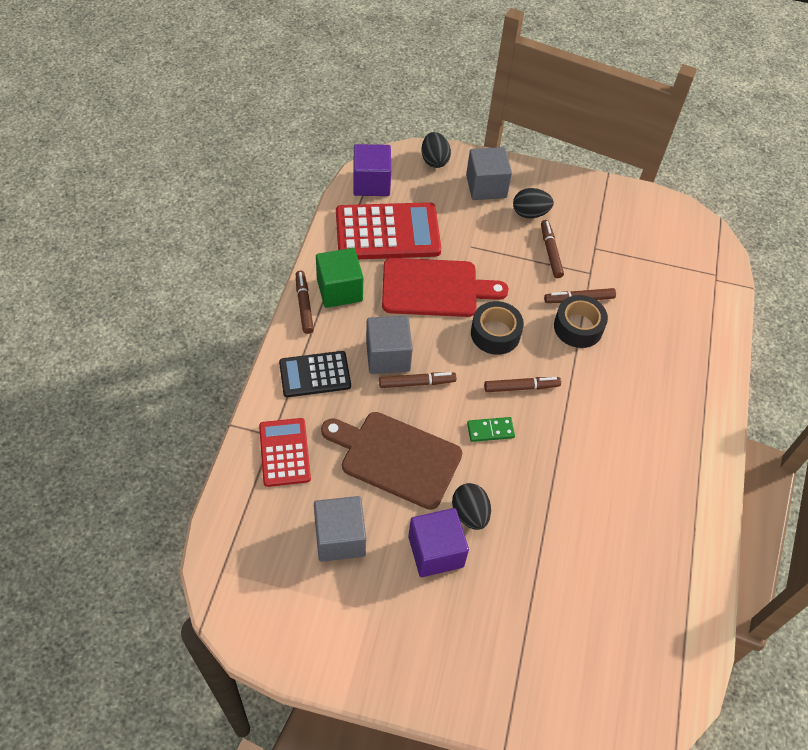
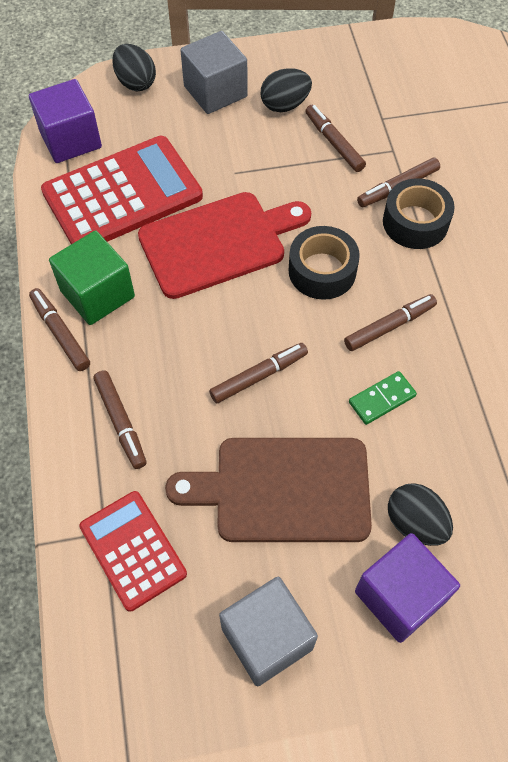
camera: 20 degrees left, 5 degrees up
(315, 374) = (121, 422): black calculator -> brown marker
(388, 356) = (204, 356): grey cube -> none

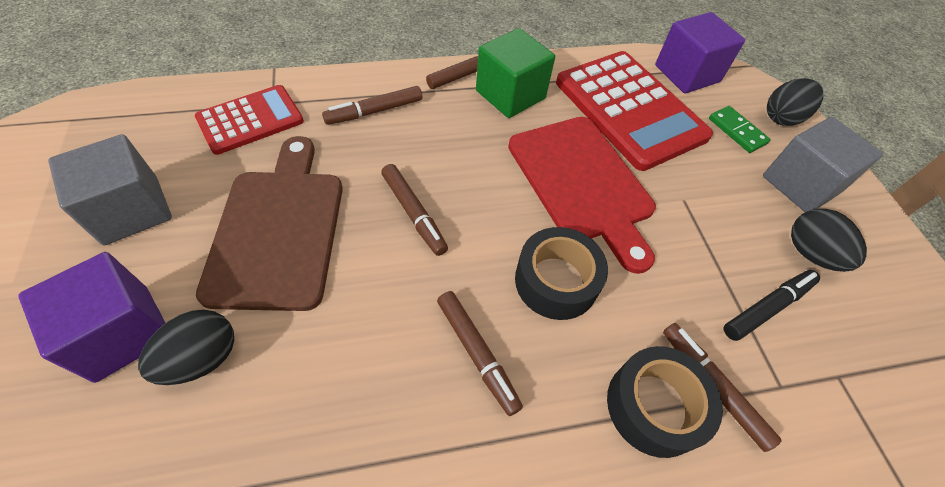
camera: 85 degrees right, 5 degrees down
(334, 143) = (767, 308): brown marker -> black marker
(382, 399) = (372, 335): green domino -> green domino (737, 131)

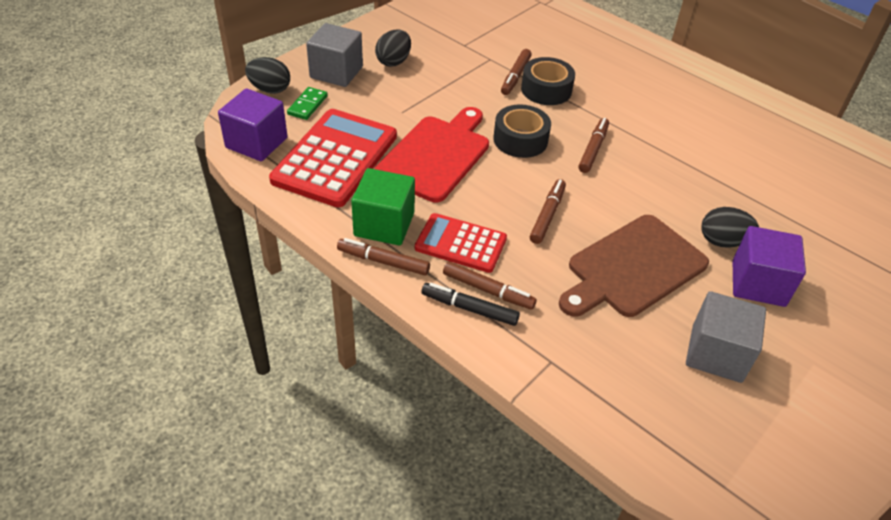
camera: 125 degrees left, 10 degrees down
(250, 120) = (582, 359): red calculator -> red calculator (460, 243)
(767, 308) = (449, 69): black marker -> black marker (469, 309)

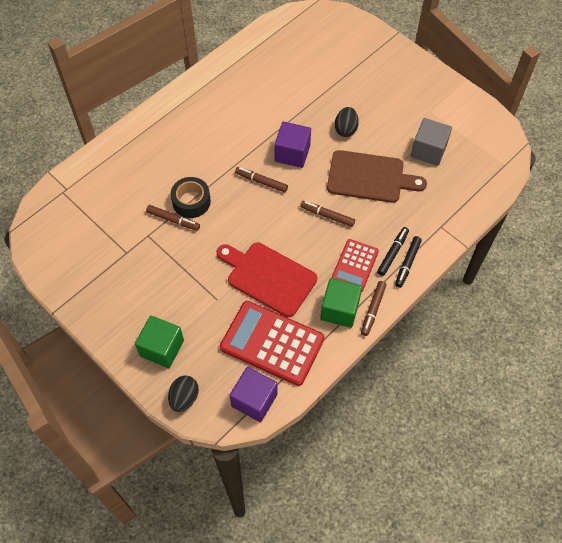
camera: 85 degrees left, 15 degrees up
(307, 105) = (207, 367): green domino -> none
(336, 72) = (162, 348): grey cube -> green cube
(393, 61) = (148, 305): black egg -> none
(488, 290) = (392, 253): brown marker -> black marker
(520, 140) = (251, 224): black tape -> none
(632, 268) = (369, 177): brown cutting board -> brown cutting board turned 45 degrees counterclockwise
(758, 283) = (377, 120): purple cube -> purple cube (292, 153)

